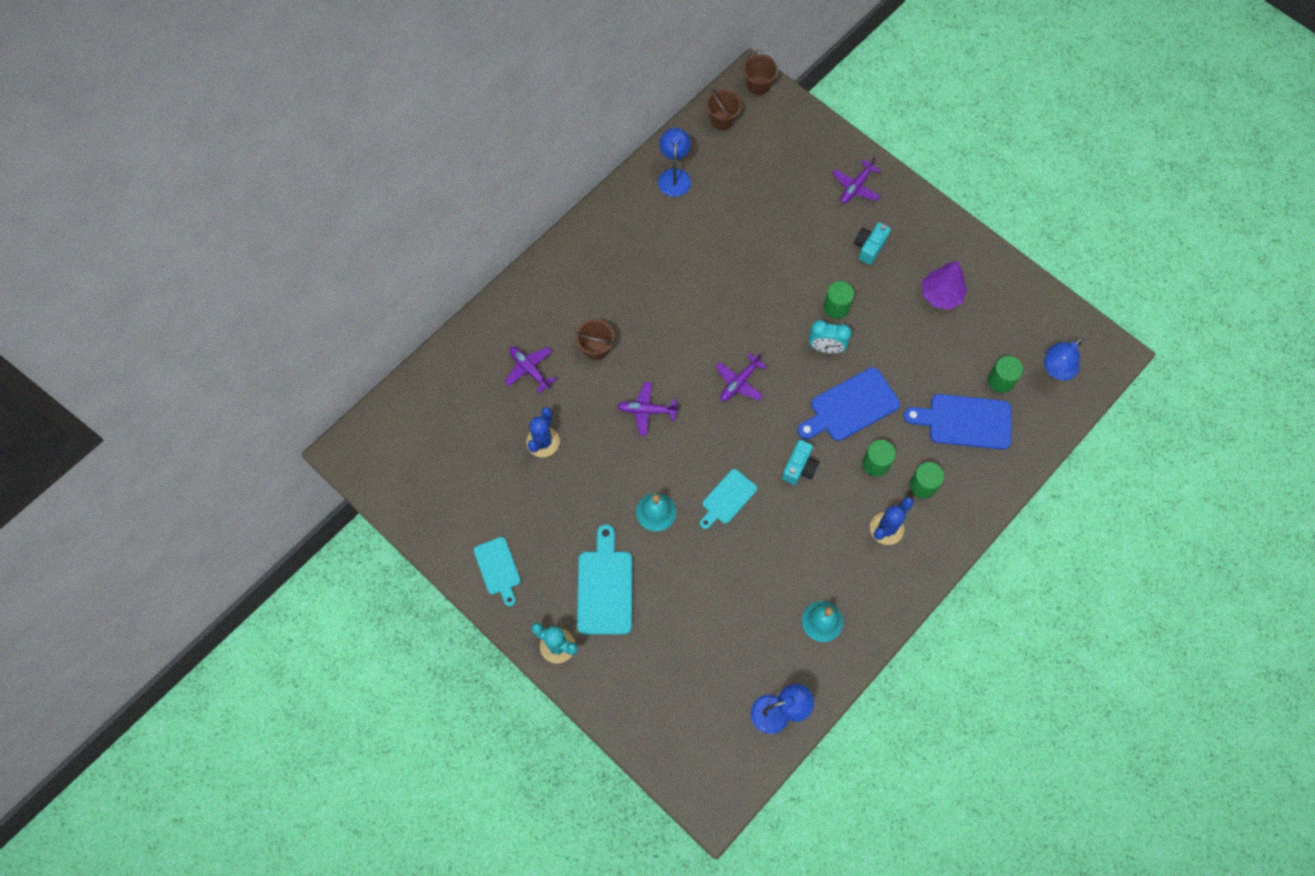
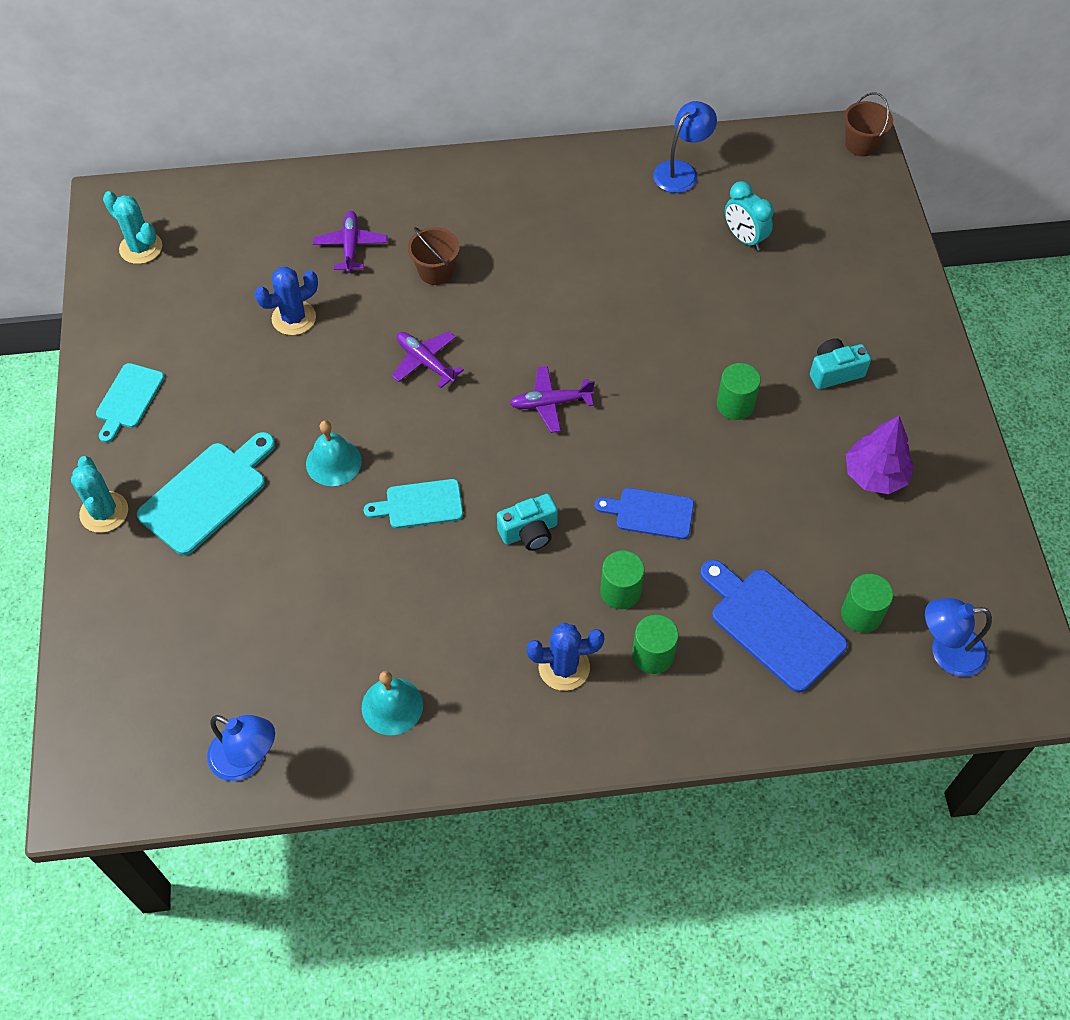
camera: 40 degrees right, 10 degrees down
(400, 468) = (141, 248): none -> turquoise cactus
(722, 120) = (787, 152): brown bucket -> none
(826, 348) = (681, 436): turquoise clock -> turquoise clock (744, 238)
(850, 407) = (650, 513): blue cutting board -> blue cutting board, size x0.63
(855, 187) = (877, 304): purple plane -> none

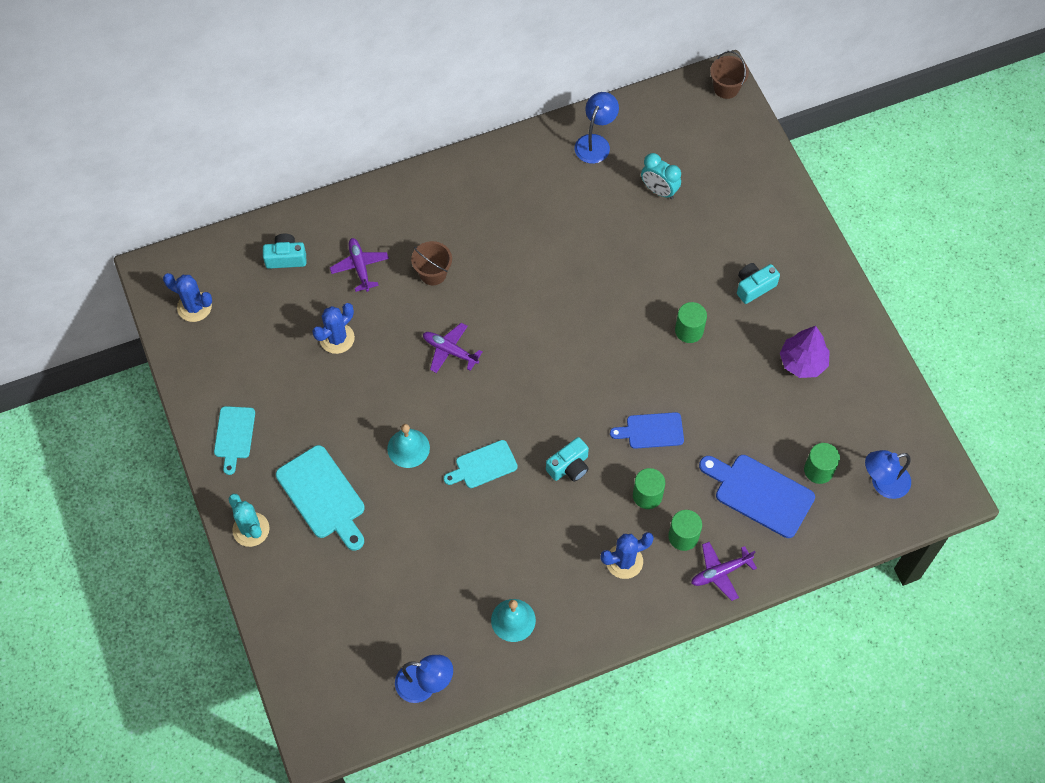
camera: 15 degrees left, 5 degrees up
(141, 248) = (194, 307): turquoise cactus -> blue cactus
(207, 494) = (323, 496): turquoise cutting board -> turquoise cutting board turned 120 degrees clockwise
(268, 218) = (286, 258): none -> turquoise camera
(550, 403) = (553, 362): purple plane -> purple plane (720, 573)

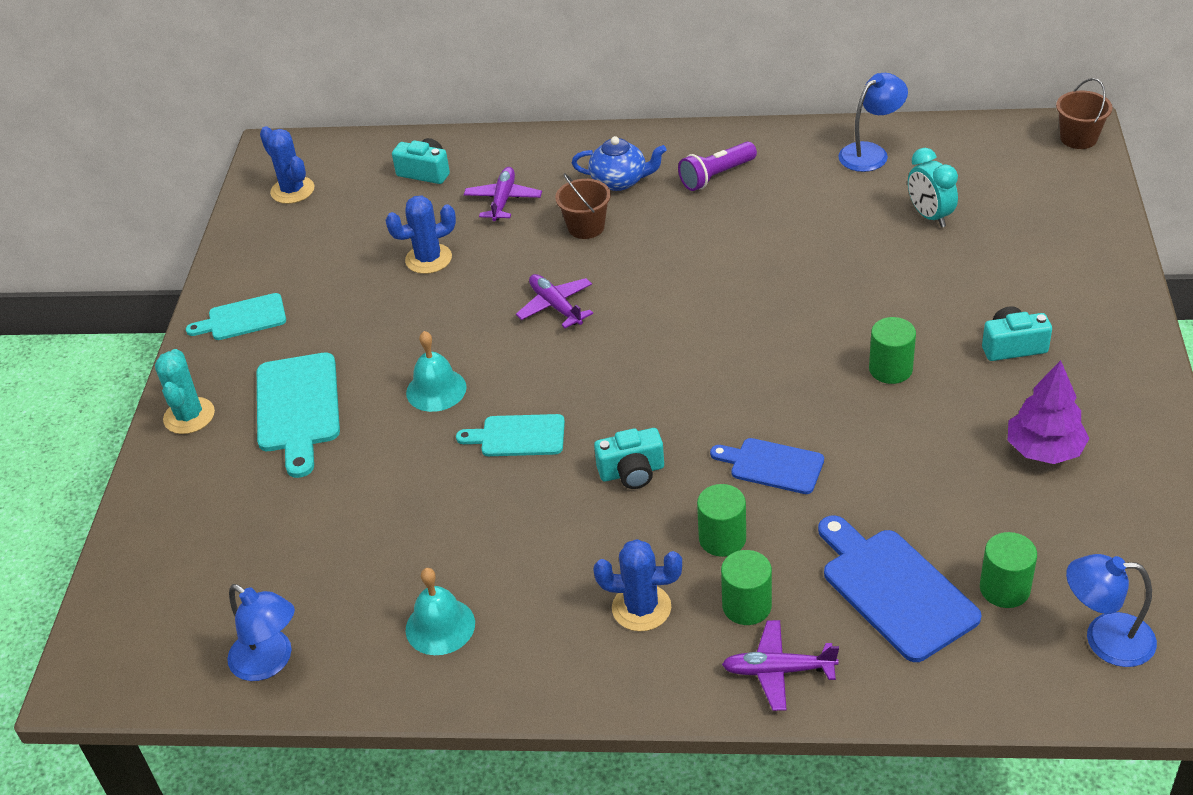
camera: 30 degrees right, 20 degrees down
(234, 436) = (242, 318): turquoise cutting board -> turquoise cutting board turned 45 degrees clockwise
(434, 222) = (620, 181): none -> blue teapot
(500, 197) = (716, 176): none -> purple flashlight

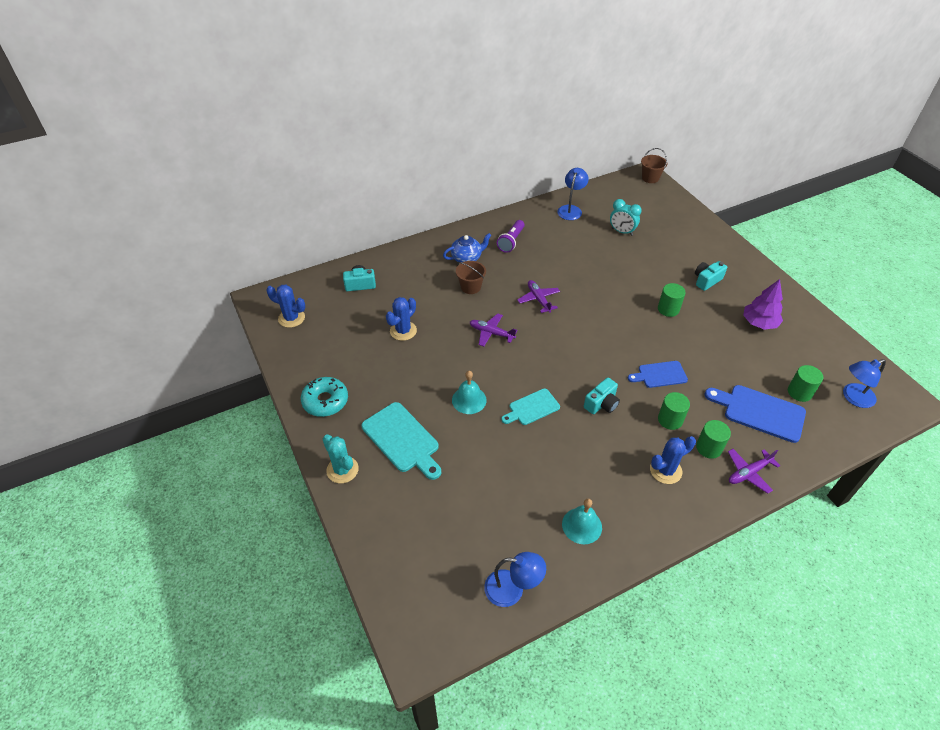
camera: 35 degrees left, 5 degrees up
(242, 318) = (325, 401): turquoise cutting board -> turquoise donut
(503, 200) = (415, 286): purple plane -> purple plane (538, 299)

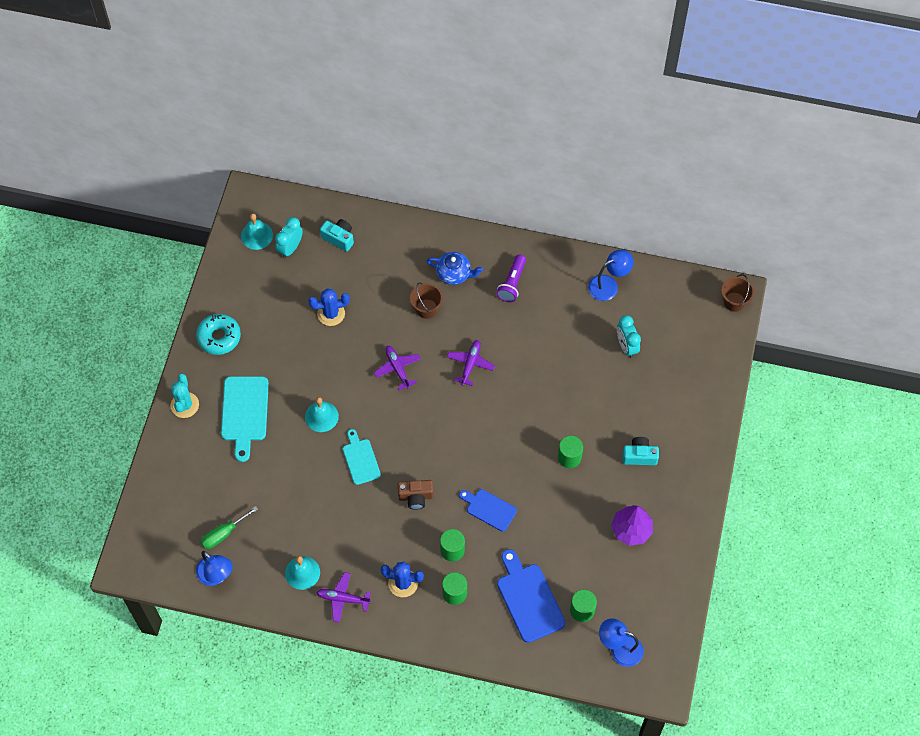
camera: 40 degrees right, 15 degrees up
(291, 318) = (257, 235): blue cactus -> turquoise bell
(328, 310) = (290, 248): none -> turquoise clock
(481, 547) = (223, 534): none -> green screwdriver
(511, 241) = (512, 283): purple flashlight -> purple flashlight turned 45 degrees counterclockwise
(532, 408) = (360, 459): turquoise cutting board -> turquoise cutting board turned 60 degrees clockwise
(601, 404) = (416, 497): turquoise camera -> brown camera
(748, 473) = (460, 633): purple plane -> purple plane (343, 599)

